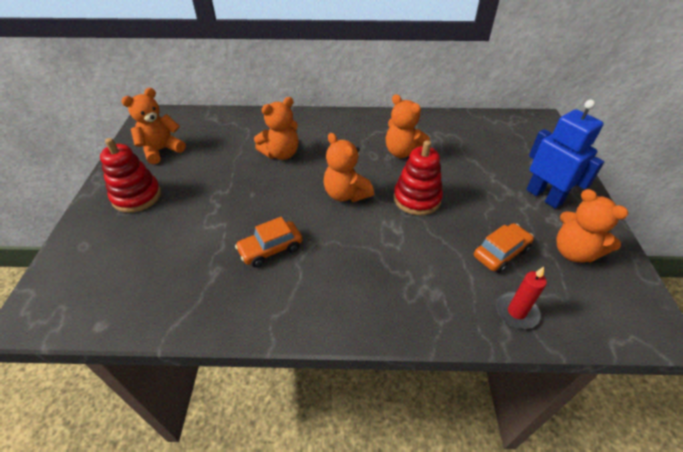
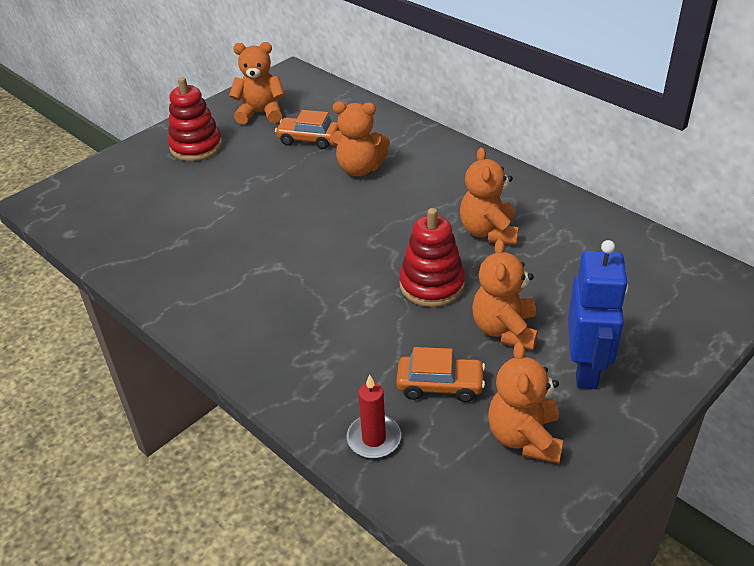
camera: 45 degrees right, 5 degrees down
(270, 249) = (240, 250): orange car -> orange car (308, 139)
(346, 194) = (367, 240): orange teddy bear -> orange teddy bear (504, 330)

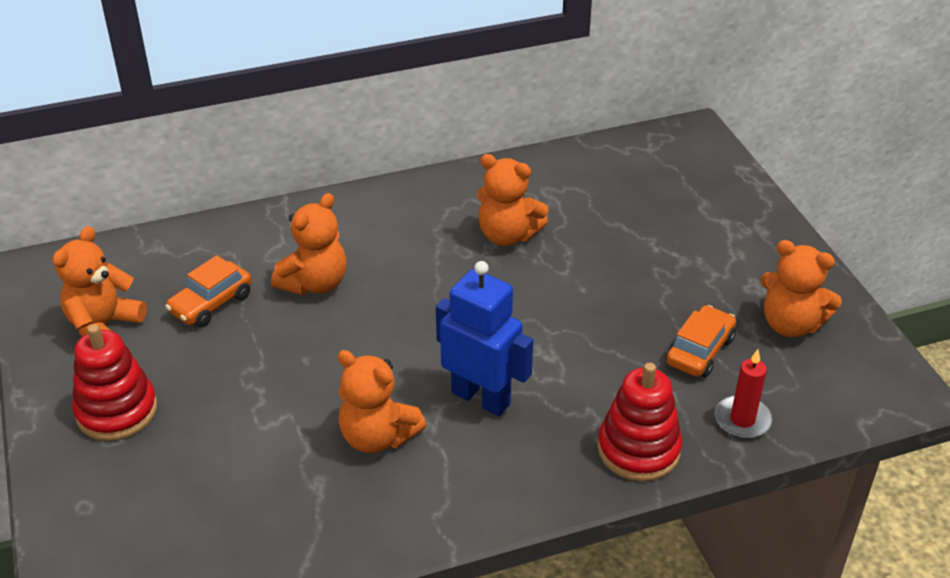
camera: 65 degrees left, 0 degrees up
(432, 285) = (558, 304): red stacking toy -> red stacking toy (638, 449)
(504, 330) = (654, 282): orange teddy bear -> orange teddy bear (377, 437)
(586, 369) = (732, 256): blue robot -> blue robot (481, 398)

